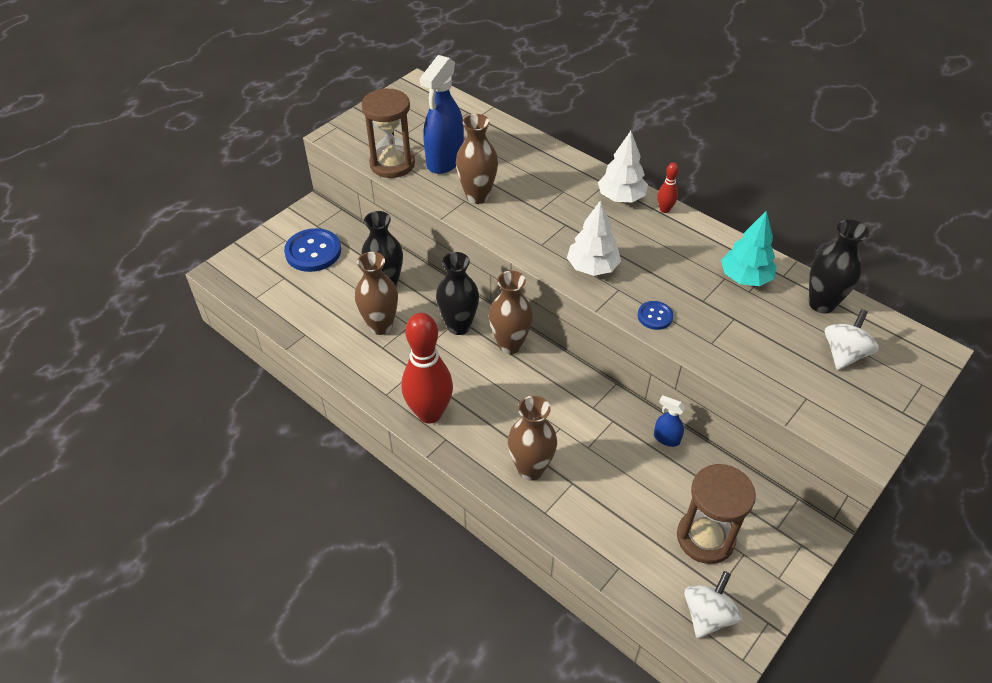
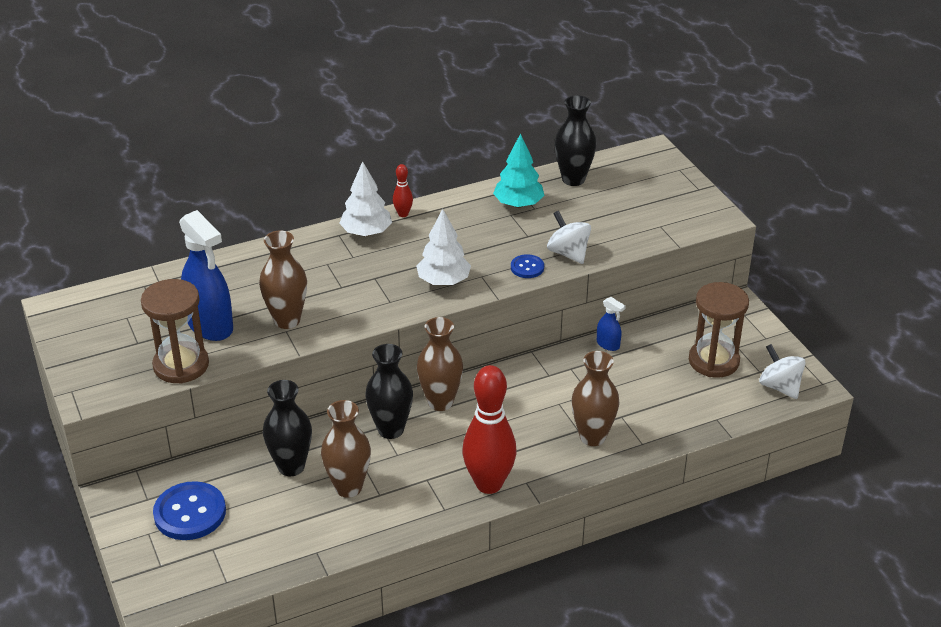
camera: 65 degrees left, 10 degrees down
(666, 438) = (608, 344): blue spray bottle -> blue spray bottle turned 105 degrees counterclockwise
(844, 354) = (630, 191): white spinning top -> white spinning top (568, 253)

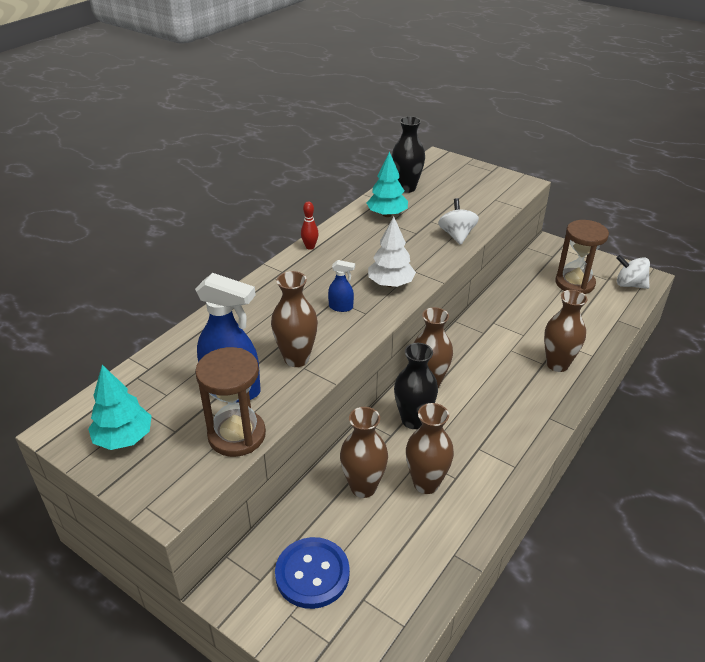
camera: 30 degrees left, 0 degrees up
(96, 332) = (124, 438): none -> turquoise tree
(291, 466) = (363, 487): black vase -> brown vase
(366, 232) = (295, 269): white tree -> none
(489, 484) = (526, 431): red bowling pin -> none
(527, 267) = (439, 254): blue button -> none
(568, 253) = (457, 235): white spinning top -> white spinning top turned 60 degrees clockwise
(608, 344) = (500, 297): blue spray bottle -> blue spray bottle (341, 307)

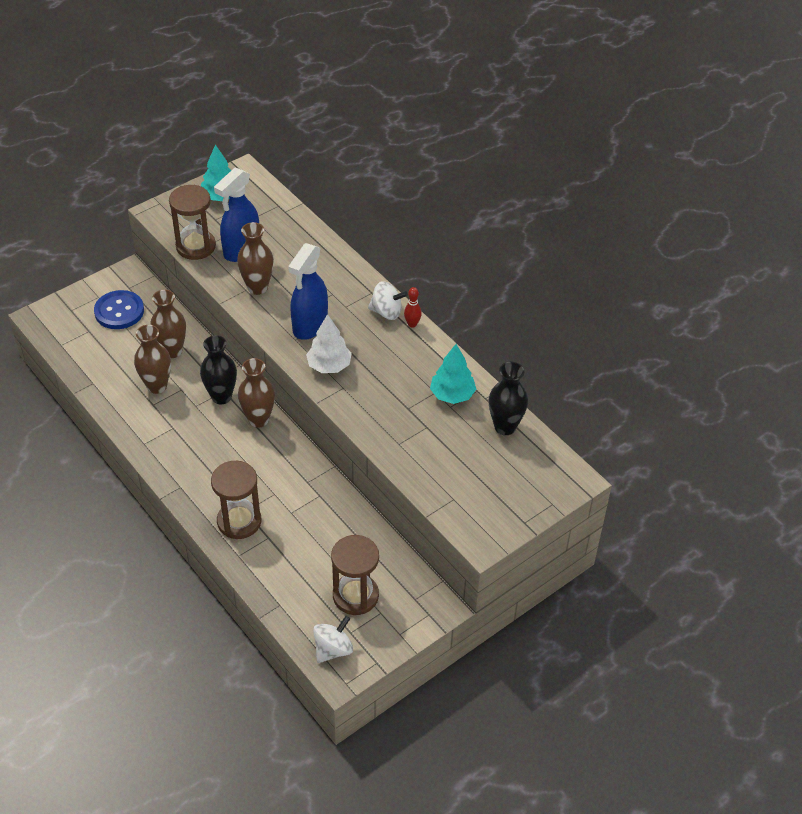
camera: 105 degrees right, 10 degrees up
(341, 307) = (310, 326): blue spray bottle -> blue spray bottle, size x2.16
(457, 235) = (391, 439): white spinning top -> white spinning top (386, 312)
(557, 364) = (239, 521): brown vase -> brown hourglass

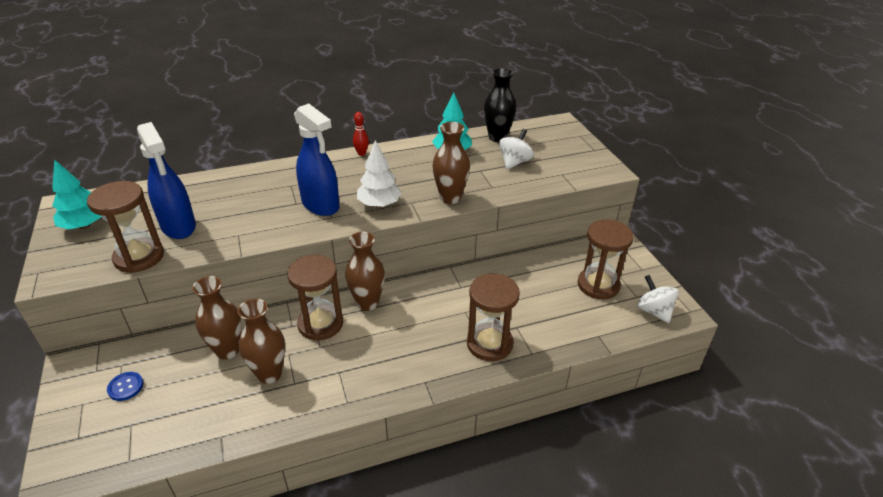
camera: 70 degrees left, 10 degrees down
(119, 311) = (125, 387): blue button -> blue button, size x0.53
(221, 396) = (320, 324): black vase -> brown hourglass
(257, 287) = (242, 226): brown vase -> brown vase (450, 198)
(386, 312) = (337, 162): white spinning top -> white spinning top (514, 162)

